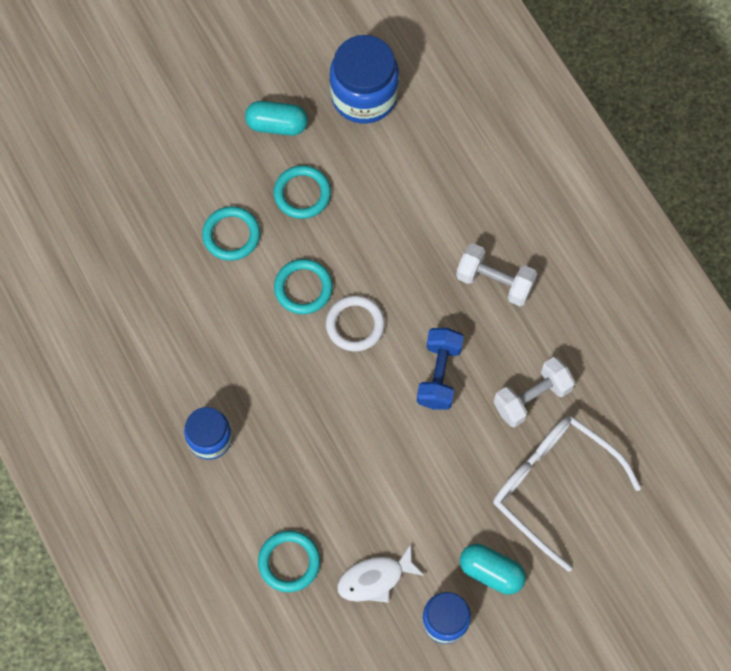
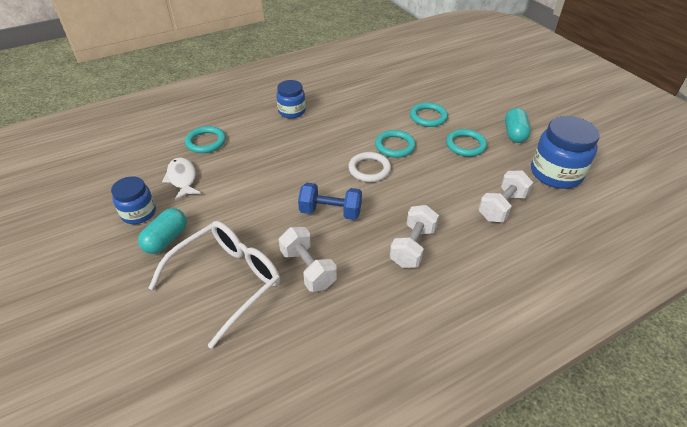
camera: 90 degrees right, 25 degrees down
(427, 172) = (502, 207): none -> white dumbbell

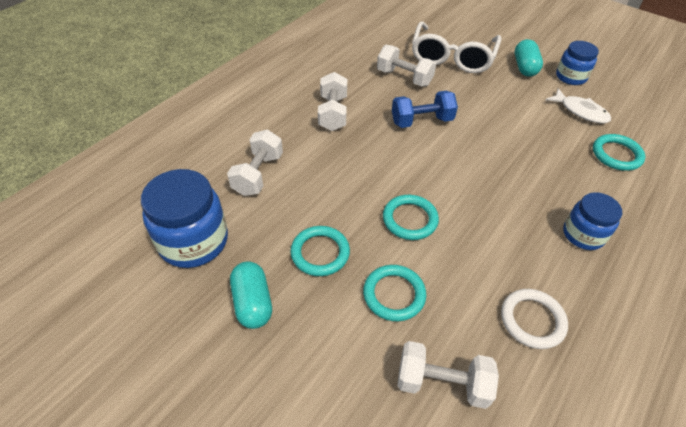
camera: 155 degrees right, 5 degrees up
(369, 169) = (418, 176): white ring -> white ring (532, 320)
(423, 86) = (442, 383): none -> white dumbbell

